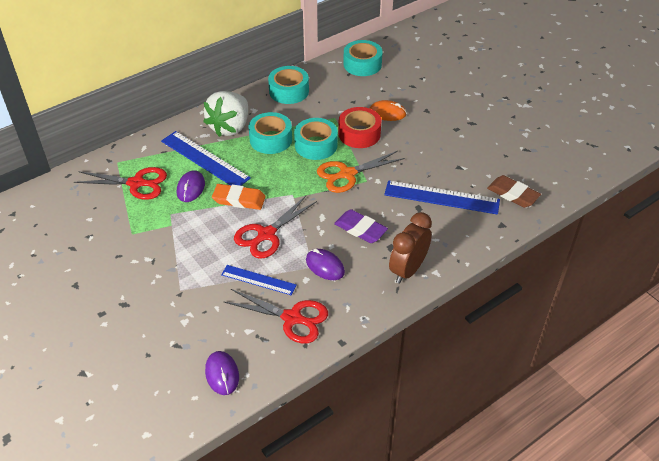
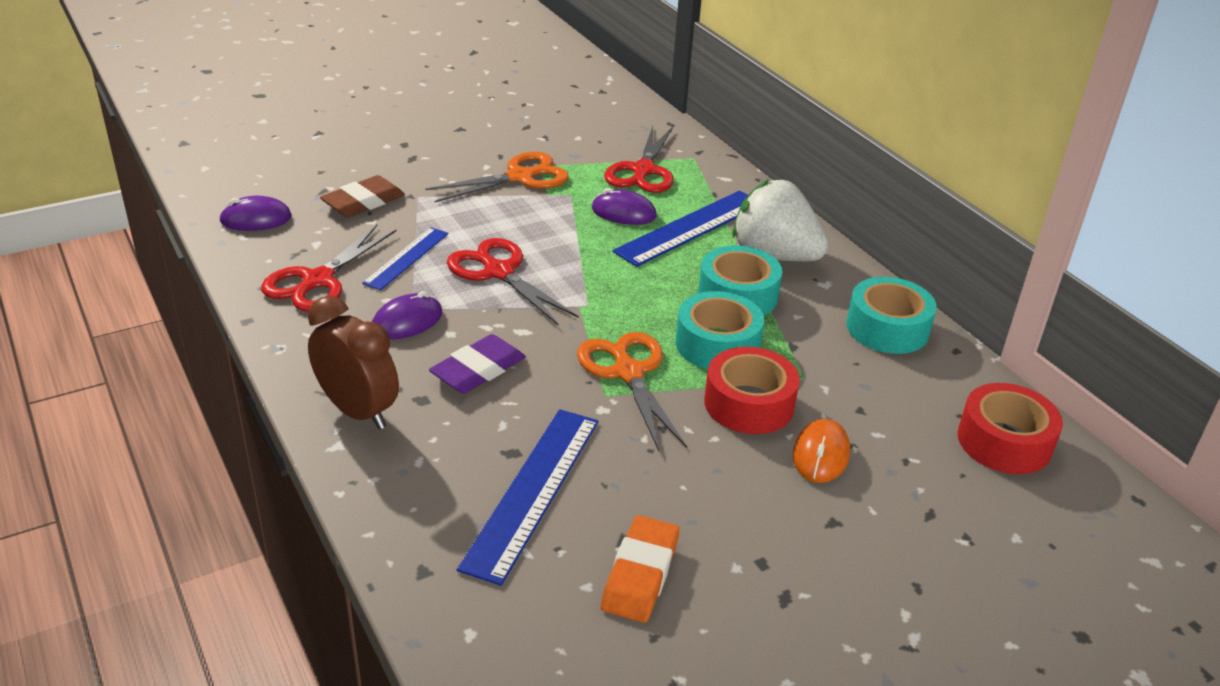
camera: 95 degrees right, 10 degrees down
(149, 241) = (520, 177): none -> orange scissors
(239, 199) = (587, 253): orange eraser -> orange eraser (640, 574)
(362, 64) = (1004, 442): turquoise tape -> red tape
(512, 194) = (513, 615): brown eraser -> brown eraser (363, 202)

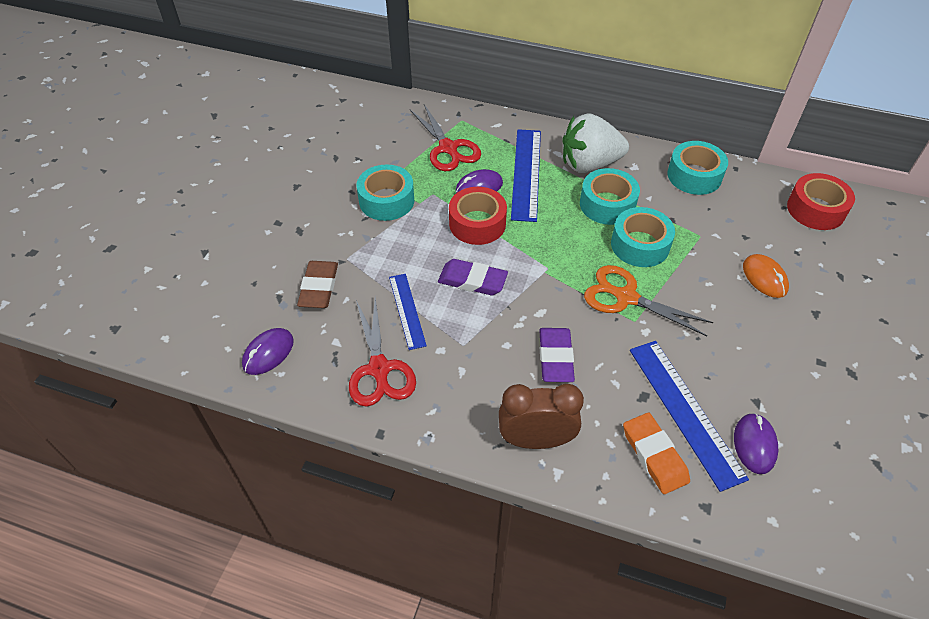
camera: 40 degrees left, 15 degrees up
(407, 321) = (473, 356): purple mouse -> purple mouse (754, 444)
(499, 272) = (472, 280): red scissors -> purple eraser
(520, 177) = (386, 200): orange scissors -> turquoise tape
(640, 574) = (789, 415): orange eraser -> orange eraser (654, 455)
(749, 404) = (700, 272): red tape -> red tape (477, 223)

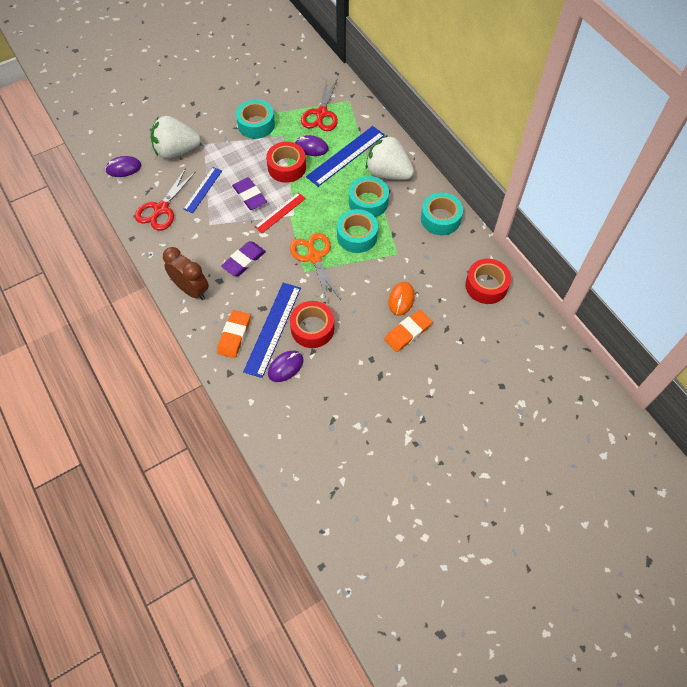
camera: 40 degrees right, 10 degrees up
(319, 287) = (176, 150): brown eraser -> white strawberry
(529, 275) = (280, 212): none -> red ruler
(724, 377) = (312, 328): none -> red tape
(815, 306) = (408, 332): none -> orange eraser

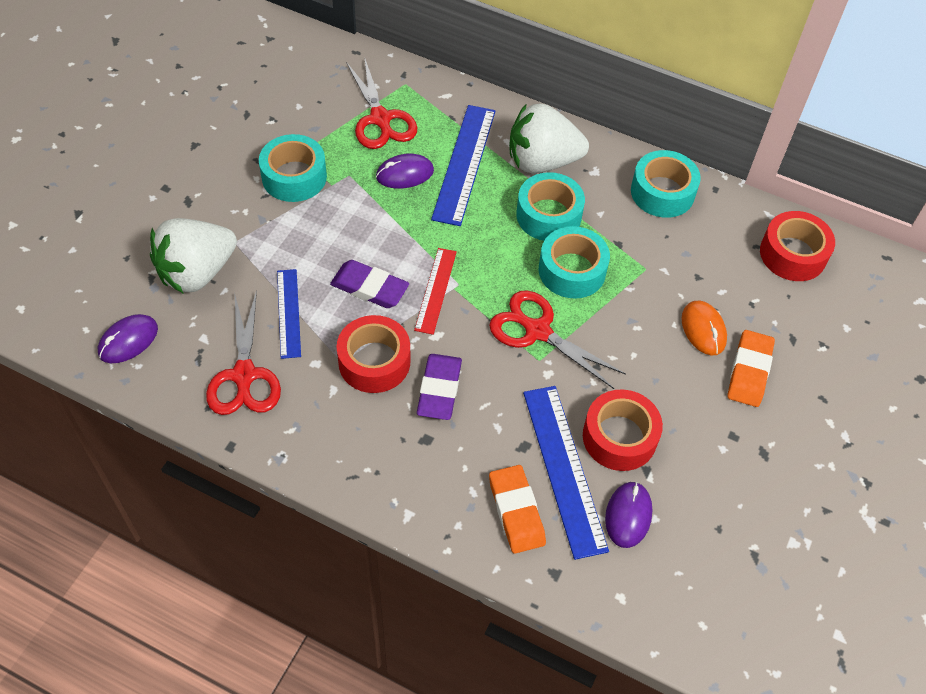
camera: 35 degrees left, 5 degrees down
(191, 289) = (394, 477): brown clock -> none
(286, 167) = (392, 219): red tape -> red tape (374, 361)
(314, 257) = (537, 331): orange scissors -> red scissors

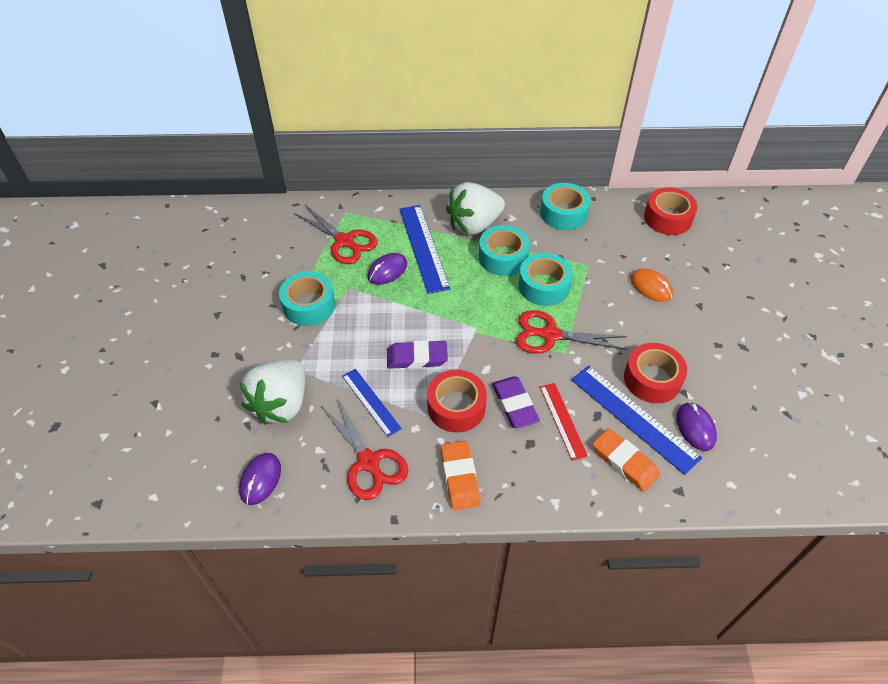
camera: 25 degrees left, 5 degrees down
(435, 290) = (464, 339): red ruler -> red ruler (562, 420)
(749, 371) = (697, 300): orange eraser -> orange eraser (460, 477)

